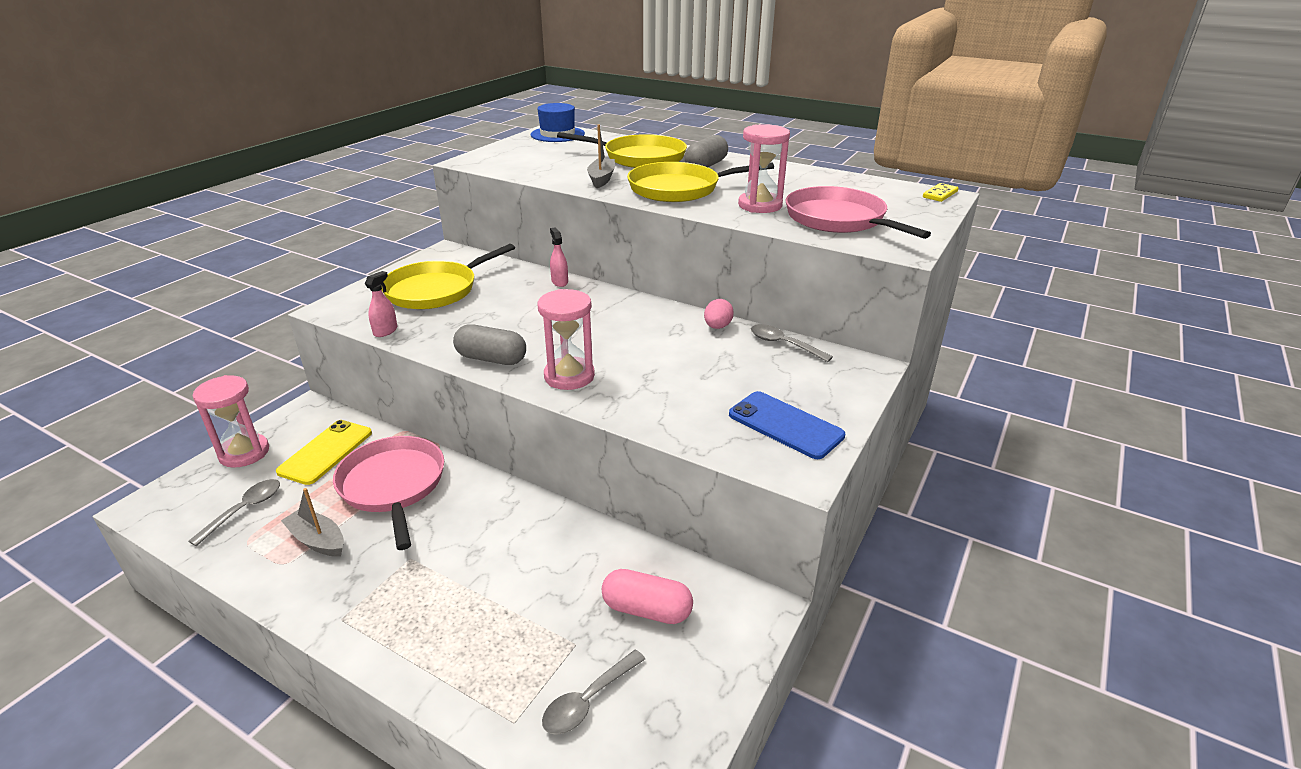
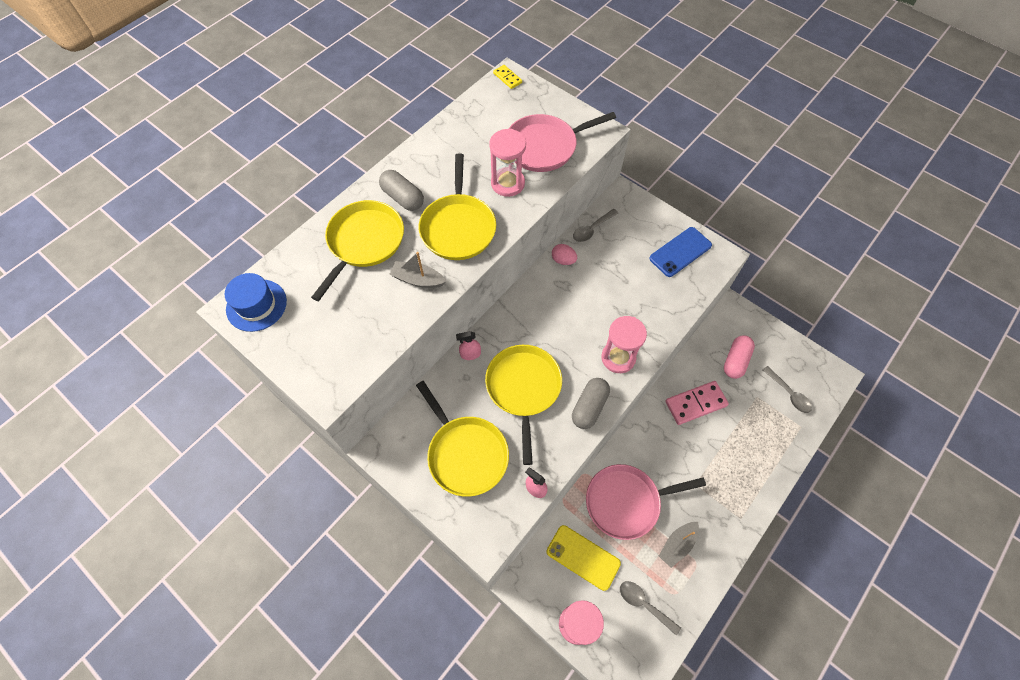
camera: 80 degrees left, 30 degrees up
(517, 314) = (523, 388): none -> yellow pan
(552, 555) = (695, 404): none -> pink domino

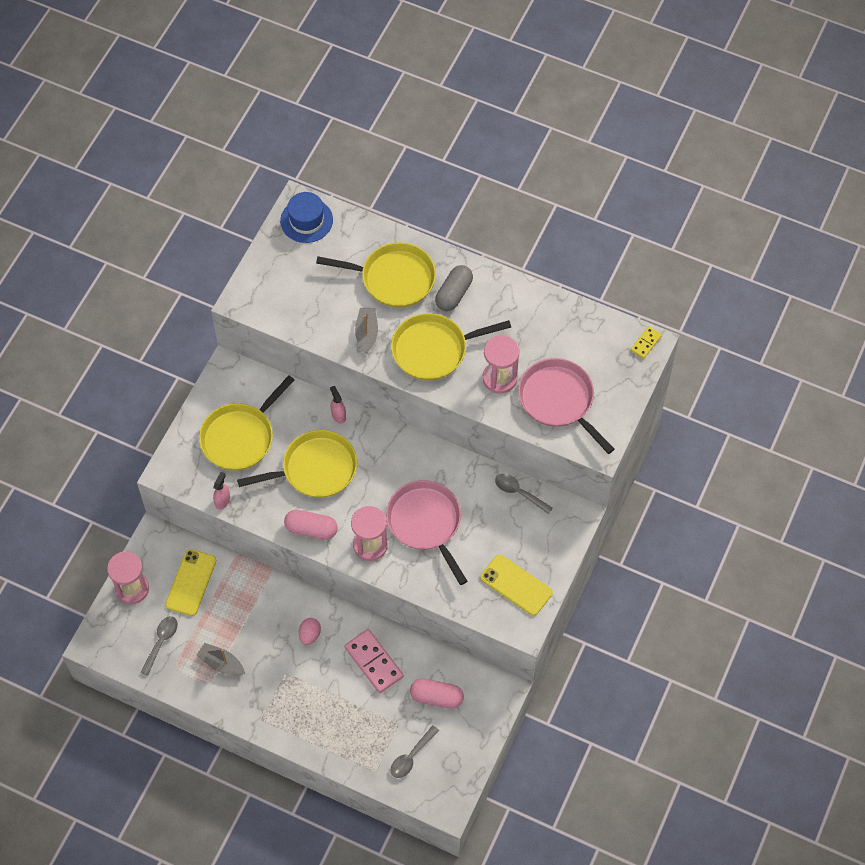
camera: 75 degrees right, 0 degrees up
(563, 260) = (470, 473): pink egg -> pink egg (310, 635)
(589, 407) = (311, 529): grey capsule -> pink capsule
(626, 502) = (252, 611): pink pan -> pink pan (425, 523)
(680, 252) = (516, 585): blue phone -> yellow phone

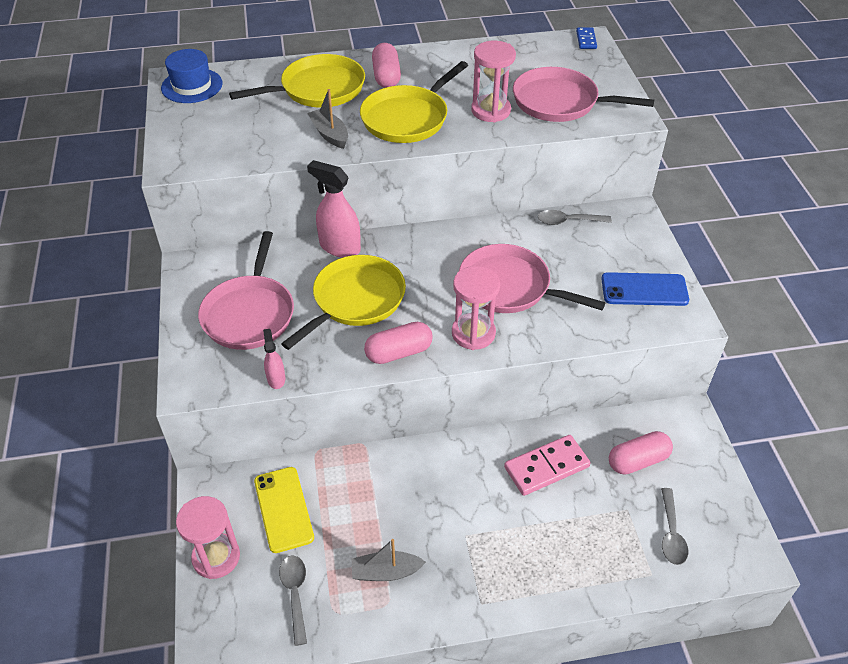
camera: 35 degrees left, 15 degrees down
(240, 437) = (249, 314): yellow pan -> pink pan
(310, 635) = (458, 482): pink egg -> none
(338, 415) = (339, 247): pink spray bottle -> pink spray bottle, size x1.86
(373, 662) = (546, 467): pink domino -> pink domino turned 45 degrees counterclockwise
(454, 294) = (386, 76): grey capsule -> pink capsule
(516, 585) = (644, 289): yellow phone -> blue phone
(645, 343) = (586, 40): yellow domino -> blue domino

